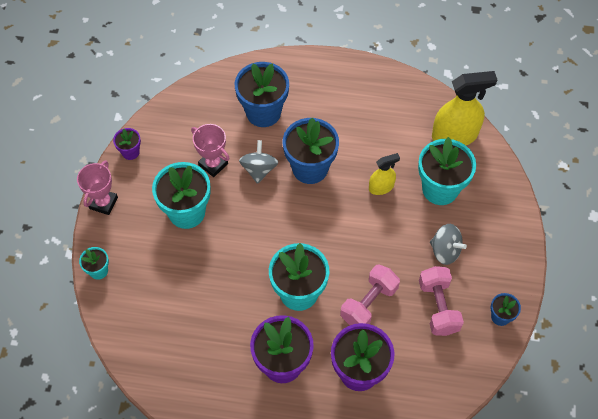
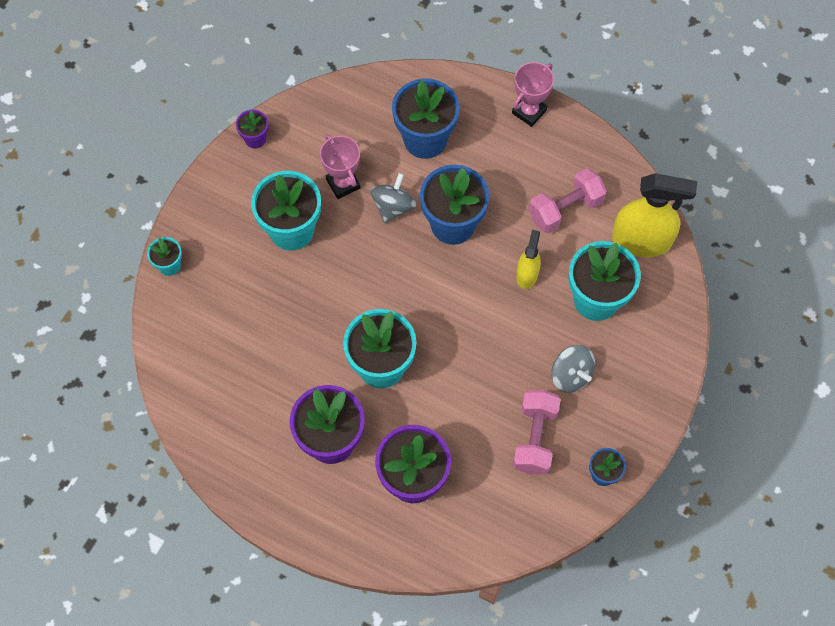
camera: 20 degrees right, 5 degrees up
(103, 203) = (203, 189): pink trophy -> pink trophy (529, 111)
(368, 303) = (456, 406): pink dumbbell -> pink dumbbell (565, 209)
(381, 187) = (527, 274): yellow spray bottle -> yellow spray bottle turned 75 degrees counterclockwise

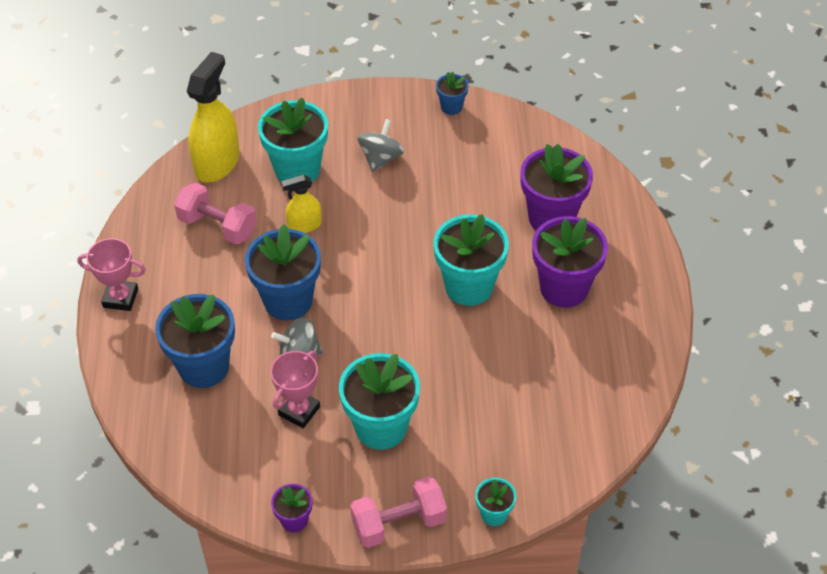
camera: 120 degrees left, 15 degrees down
(535, 438) = (453, 158): pink dumbbell -> pink dumbbell (398, 523)
(641, 240) = (217, 163): yellow spray bottle -> yellow spray bottle turned 45 degrees clockwise

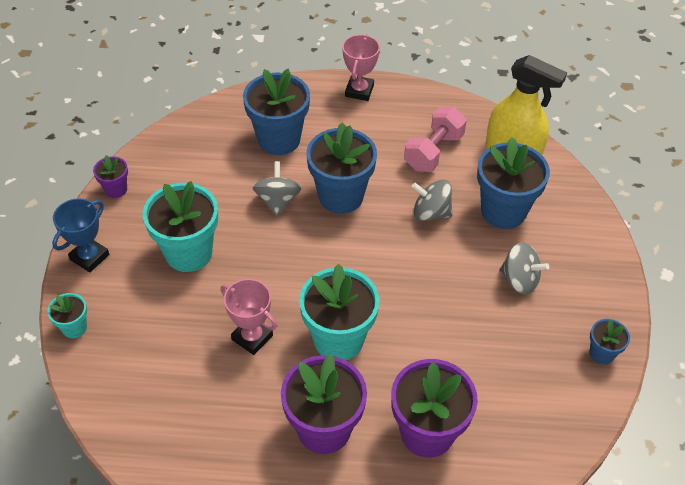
camera: 95 degrees right, 0 degrees up
(297, 170) = (503, 211): turquoise flower pot -> blue flower pot
(299, 411) = (220, 198): pink trophy -> pink trophy (252, 337)
(304, 225) = (431, 213): yellow spray bottle -> grey spinning top
(398, 523) = (89, 257): pink dumbbell -> blue trophy

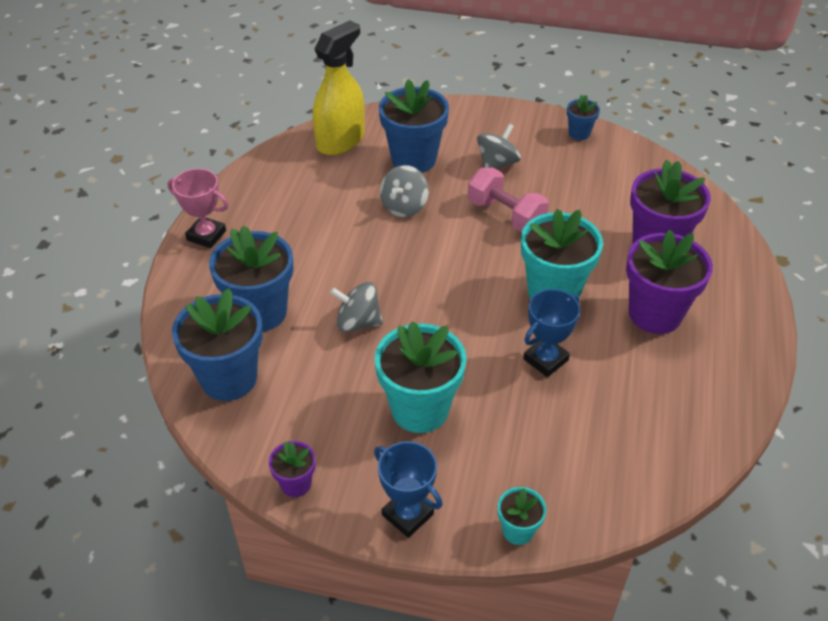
camera: 80 degrees left, 5 degrees down
(252, 337) = (545, 359): pink trophy -> blue trophy
(341, 196) = (365, 269): blue flower pot -> blue flower pot (229, 378)
(433, 151) = (321, 192): pink dumbbell -> pink dumbbell (505, 215)

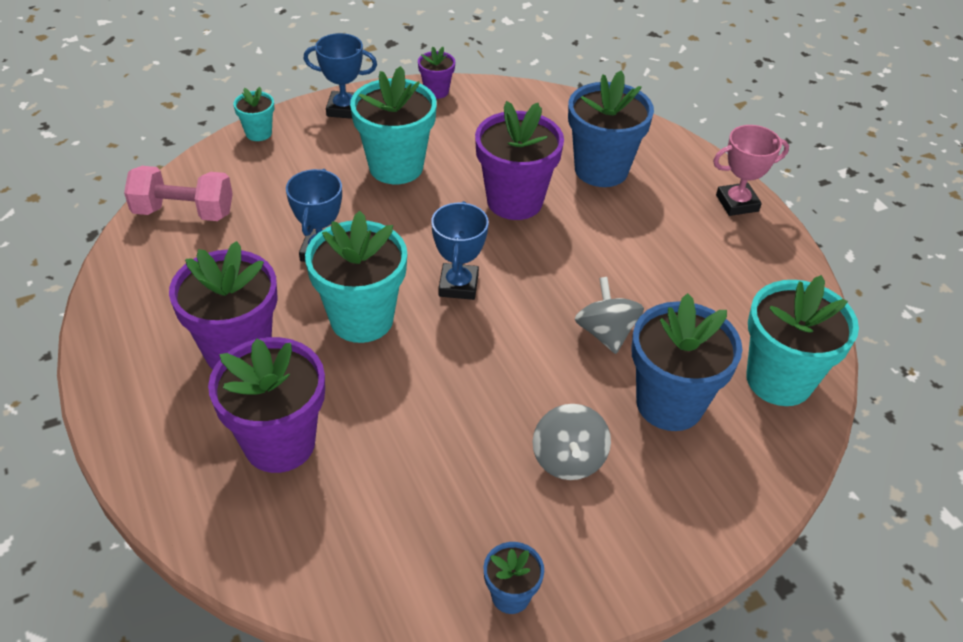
camera: 140 degrees right, 0 degrees up
(229, 378) = (559, 120): blue flower pot -> none
(340, 141) = (779, 380): yellow spray bottle -> turquoise flower pot
(358, 322) = (514, 201): grey spinning top -> purple flower pot
(466, 281) = (458, 285): none -> blue trophy
(505, 215) = (488, 385): pink dumbbell -> pink dumbbell (184, 212)

